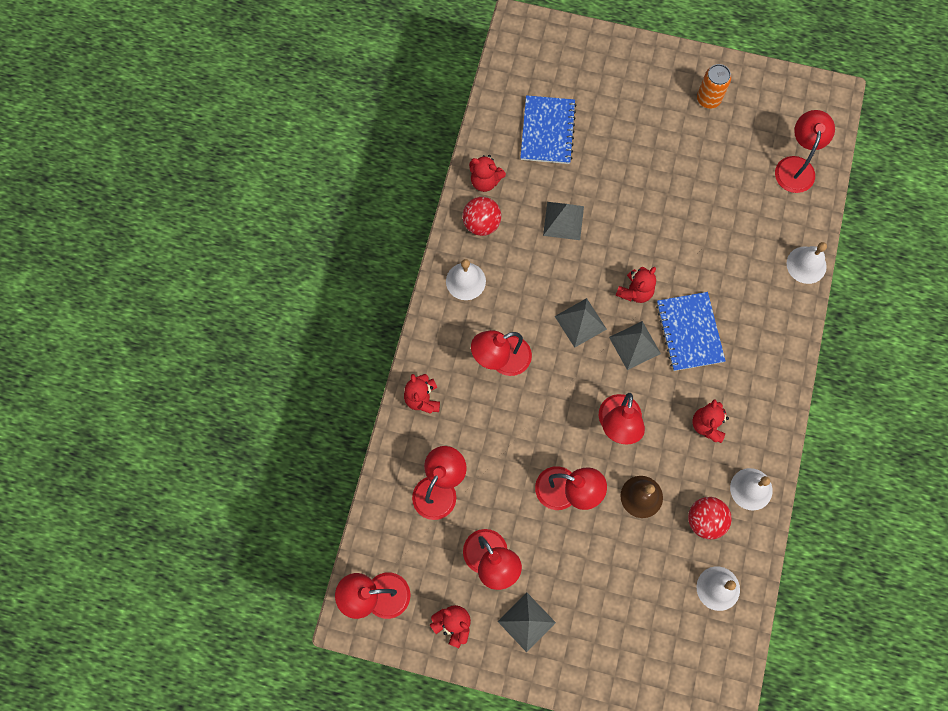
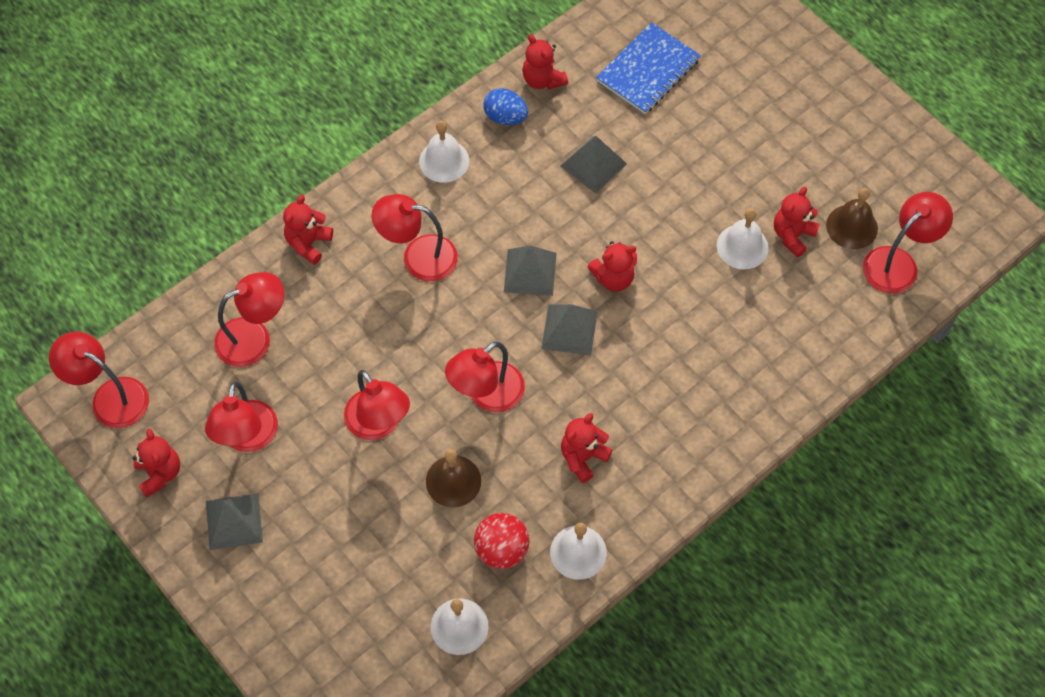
camera: 35 degrees right, 10 degrees down
(481, 224) = (505, 117): red ball -> blue egg
(689, 332) = (639, 354): blue notebook -> none
(708, 99) = (852, 139): orange can -> none
(721, 189) = (792, 235): none -> red teddy bear
(751, 160) = (852, 226): none -> brown bell
(806, 265) = (828, 368): white bell -> white bell (742, 246)

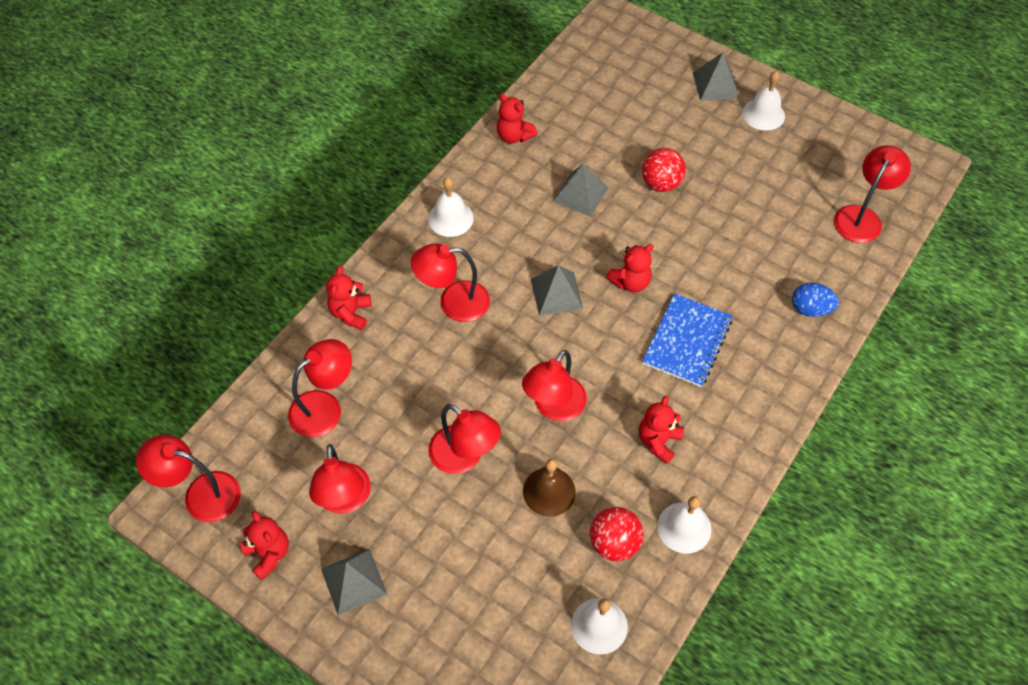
camera: 15 degrees left, 5 degrees down
(505, 117) = (492, 172): blue egg -> blue egg (810, 309)
(569, 330) = (608, 334): grey pyramid -> grey pyramid (715, 84)
(648, 70) = (599, 111): blue notebook -> blue notebook (687, 341)
(686, 172) = (661, 184): none -> red ball
(742, 246) = (729, 232): white bell -> white bell (763, 114)
(792, 235) = (767, 214): red teddy bear -> none
(852, 226) = (813, 197): brown bell -> none

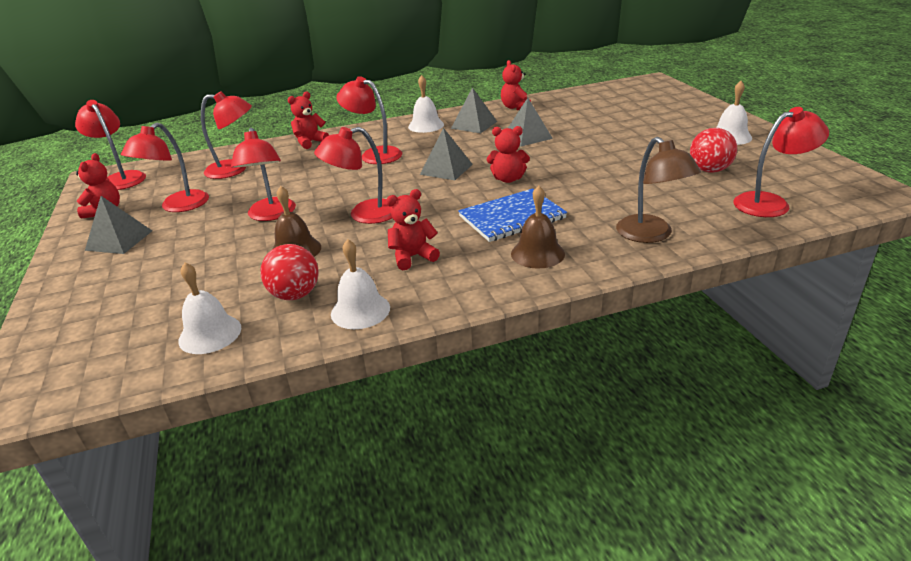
camera: 40 degrees right, 25 degrees down
(661, 184) = (596, 146): red ball -> red ball (709, 170)
(715, 84) = (702, 117): grey pyramid -> grey pyramid (474, 125)
(749, 380) = (537, 253): none -> brown bell
(810, 309) = (651, 235): blue egg -> brown lamp

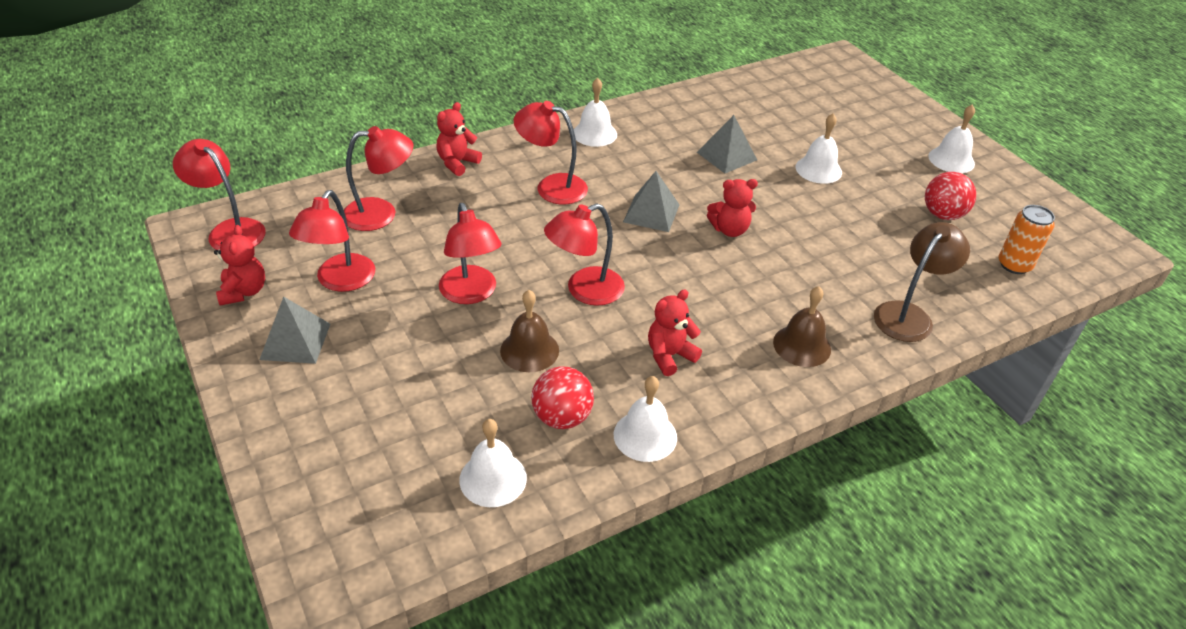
camera: 15 degrees left, 10 degrees up
(474, 125) = (654, 133): grey pyramid -> none
(512, 217) = (756, 292): blue notebook -> none
(515, 107) = (694, 102): red teddy bear -> none
(604, 143) = (818, 169): none -> white bell
(651, 235) = (909, 315): brown lamp -> brown lamp turned 105 degrees counterclockwise
(770, 203) = (1014, 265): red lamp -> orange can

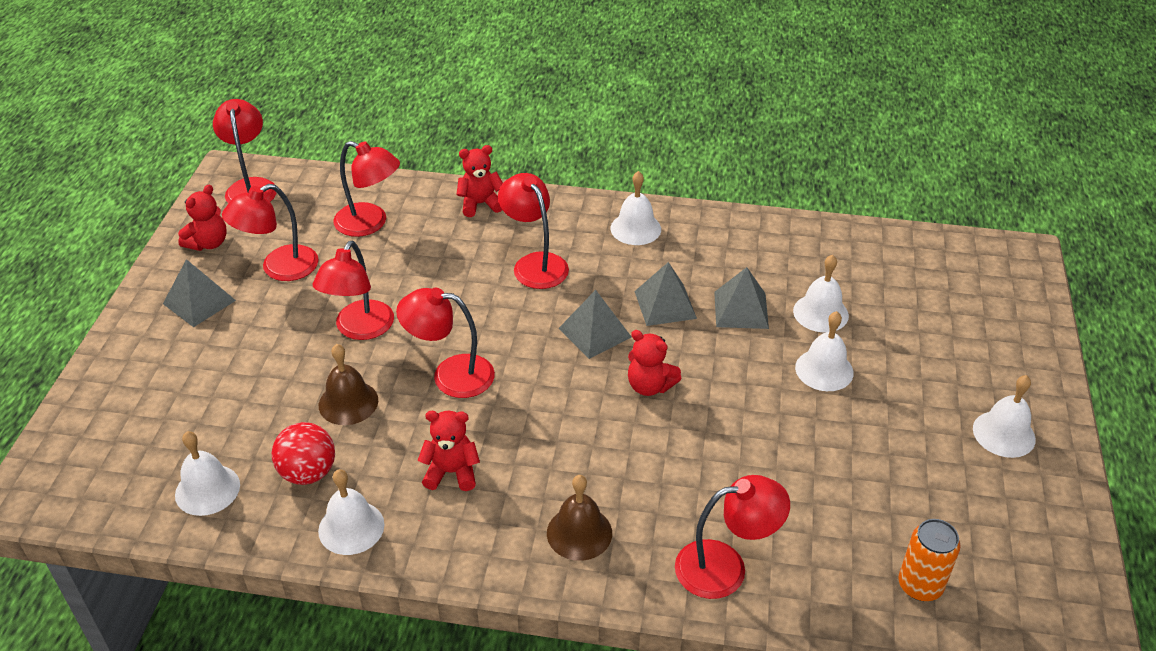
camera: 40 degrees right, 0 degrees up
(675, 174) = (665, 305): none -> grey pyramid
(775, 137) = (820, 313): none -> white bell
(909, 315) = (725, 567): brown lamp -> red lamp
(942, 215) = (907, 488): red ball -> none

